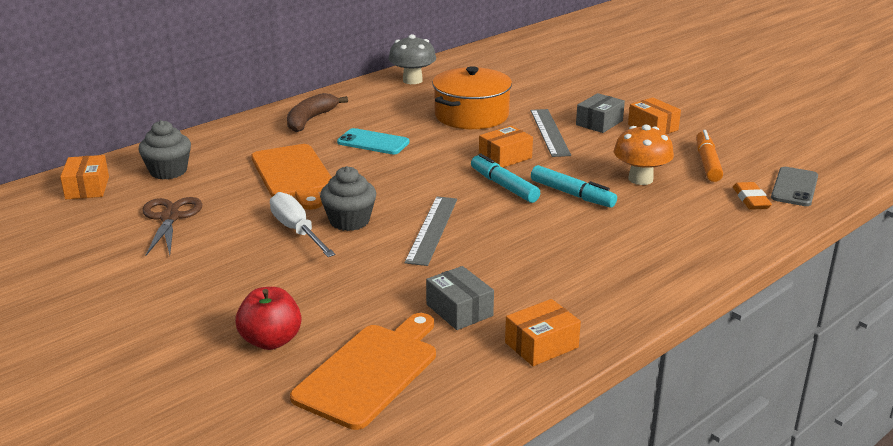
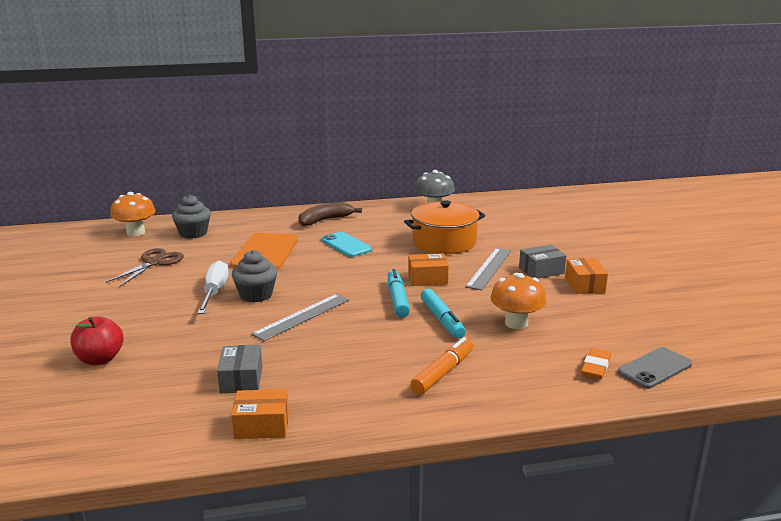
camera: 30 degrees right, 5 degrees down
(87, 188) = (136, 232): orange box -> orange mushroom
(370, 372) = (126, 402): orange cutting board -> none
(707, 163) = (595, 326): orange marker -> orange marker (443, 373)

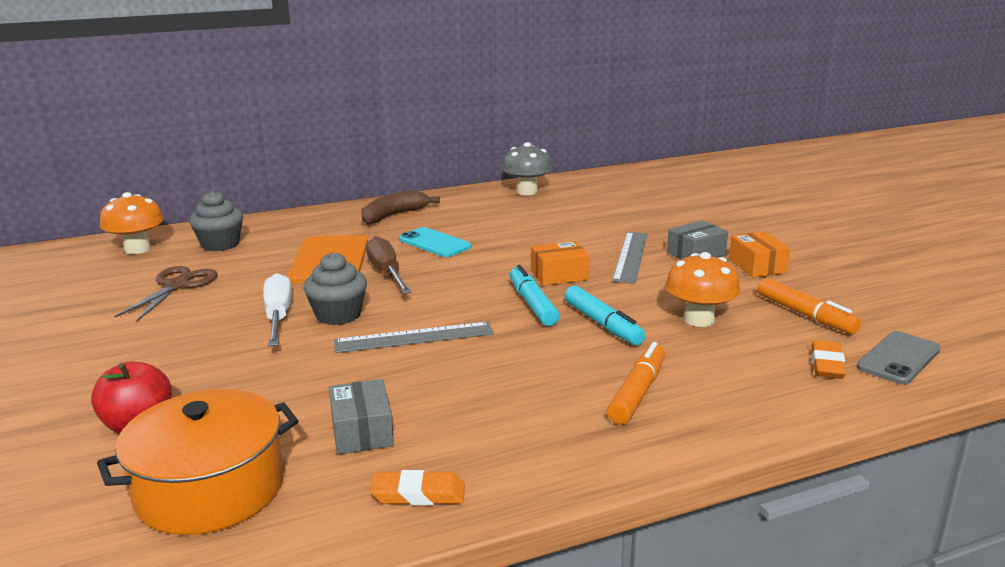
camera: 10 degrees left, 0 degrees up
(261, 425) = (418, 494): orange box -> orange eraser
(302, 266) = (387, 273): none -> brown screwdriver
(302, 316) = (414, 337): grey ruler -> grey ruler turned 45 degrees clockwise
(444, 242) = (559, 230): orange pot -> orange pot (210, 489)
(601, 327) = (805, 315): none -> orange marker

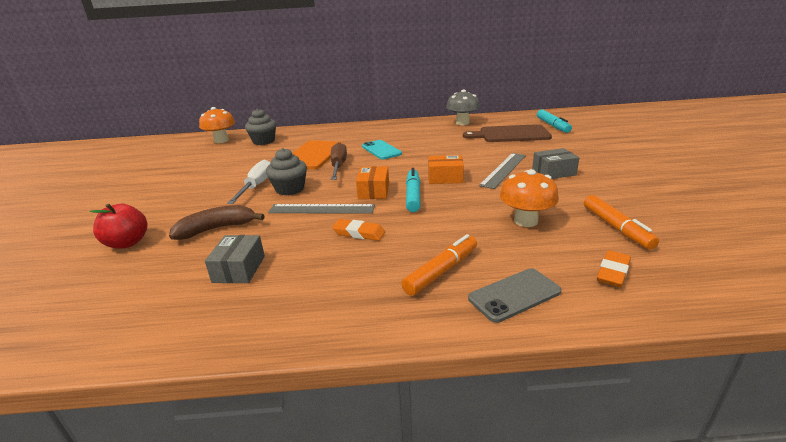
camera: 20 degrees right, 5 degrees up
(177, 286) = (222, 162): brown scissors -> none
(210, 489) = (123, 293): orange pot -> none
(394, 215) = (370, 132): brown banana -> brown banana (217, 229)
(418, 494) = (234, 323): orange eraser -> orange eraser (359, 233)
(603, 324) = (451, 215): turquoise marker -> turquoise marker (553, 126)
(608, 205) = (511, 134): none -> brown cutting board
(757, 266) = (597, 185): orange box -> orange box (373, 191)
(898, 358) = (684, 277): grey phone -> grey phone (514, 295)

